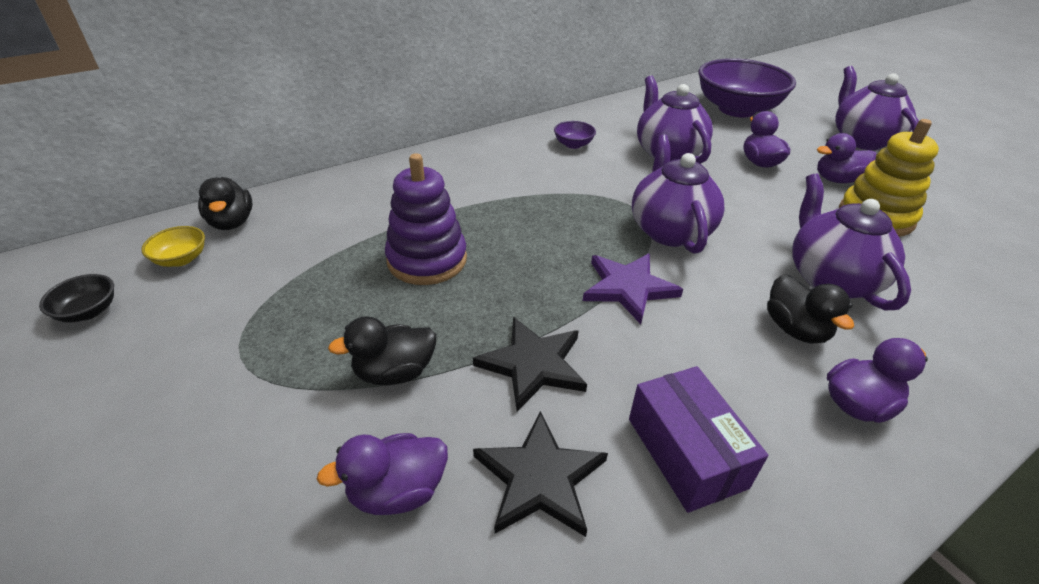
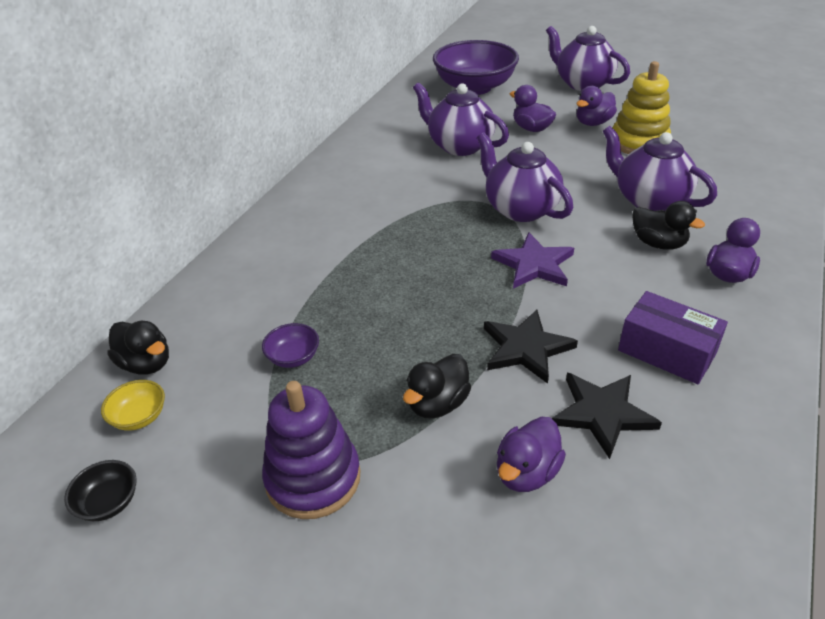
camera: 30 degrees left, 0 degrees up
(427, 260) = (366, 313): purple stacking toy -> purple stacking toy (313, 478)
(573, 144) = (378, 166): purple bowl -> purple bowl (293, 357)

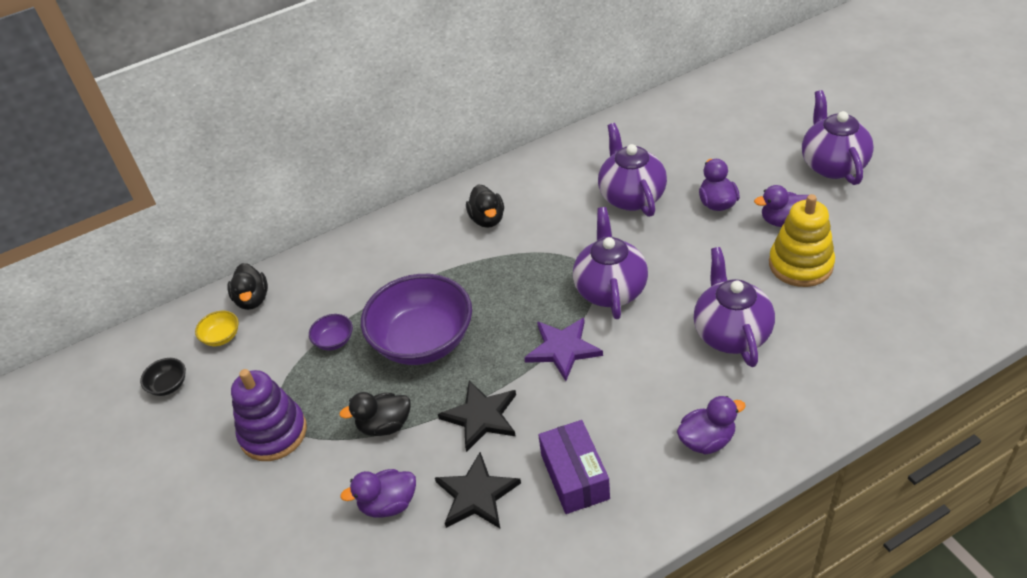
camera: 40 degrees right, 5 degrees up
(474, 87) = (719, 128): purple bowl -> purple bowl (423, 341)
(658, 243) = (684, 381): black duck -> black duck (487, 219)

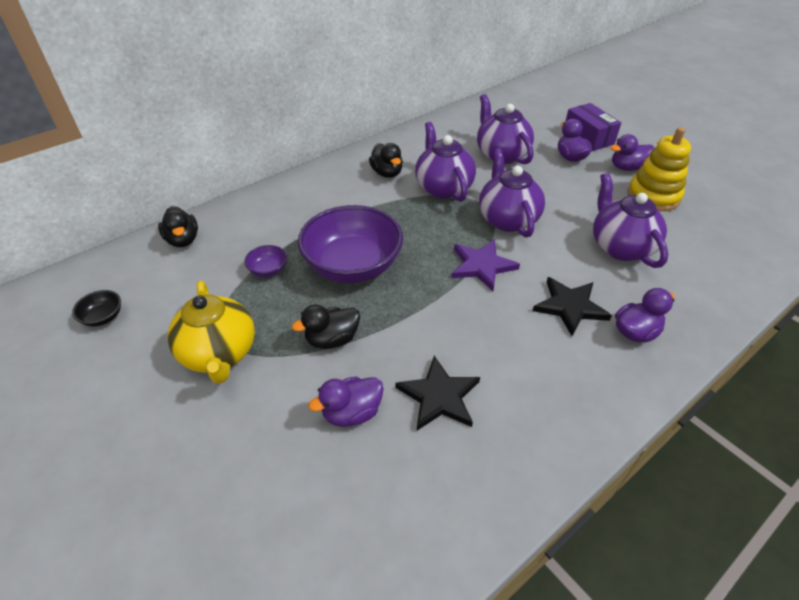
camera: 15 degrees left, 0 degrees up
(221, 337) = (155, 272): yellow bowl -> none
(273, 433) = (219, 354): purple stacking toy -> yellow teapot
(481, 416) = (424, 325): black star -> black star (570, 306)
(574, 476) = (528, 372): purple box -> purple box (588, 137)
(832, 165) = (646, 131): purple teapot -> purple teapot (443, 188)

